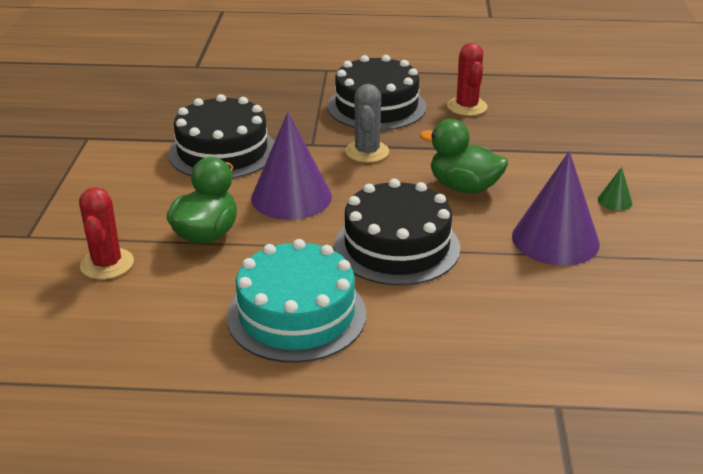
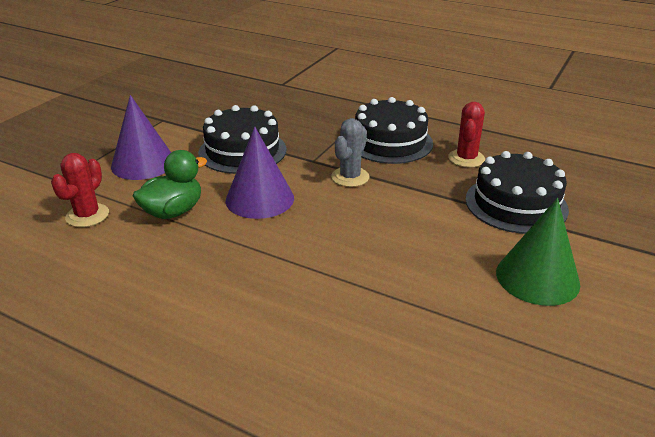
camera: 25 degrees right, 0 degrees up
(296, 315) = (176, 298): turquoise cake -> none
(397, 246) = (304, 263): black cake -> black cake (516, 204)
(464, 187) = (405, 227): green duck -> none
(555, 239) = (449, 298): purple cone -> purple cone (143, 163)
(615, 201) = (537, 277): green cone -> green cone, size x2.40

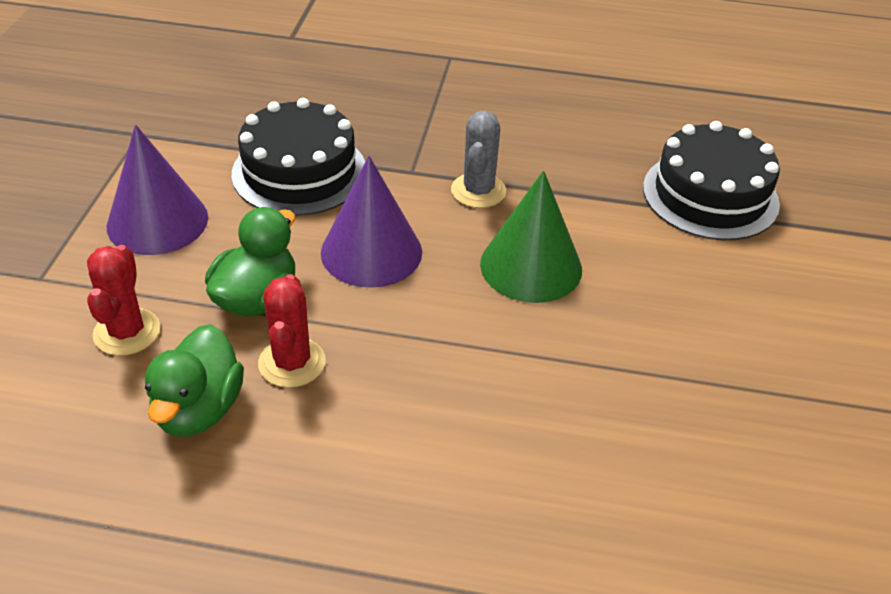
camera: 20 degrees left, 10 degrees up
(100, 263) = (198, 409): none -> green duck
(390, 142) = (503, 121): black cake -> none
(466, 158) = (617, 132): red cactus -> red cactus (292, 363)
(537, 277) = (782, 302): green cone -> green cone (531, 266)

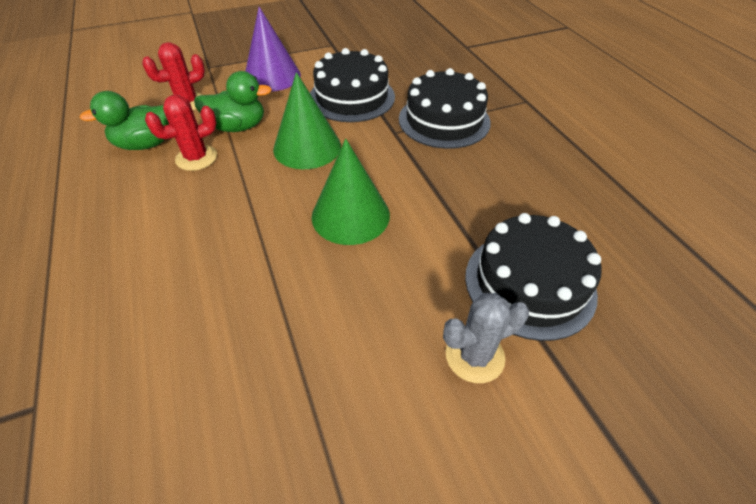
camera: 60 degrees right, 5 degrees up
(371, 252) = (307, 147): purple cone -> green cone
(426, 126) = (444, 120): none -> black cake
(478, 191) = (403, 164): grey cactus -> grey cactus (474, 356)

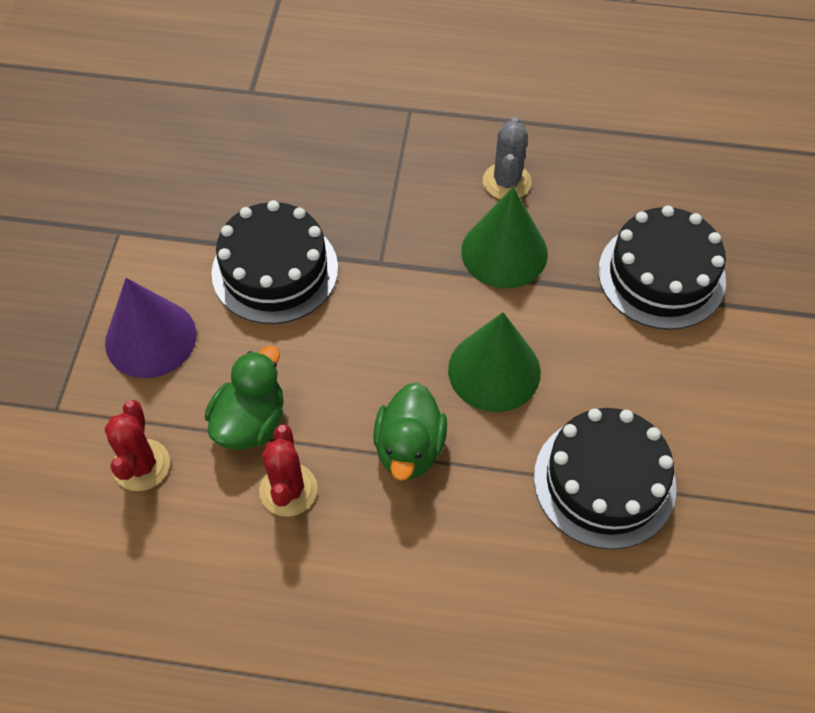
camera: 60 degrees left, 10 degrees up
(146, 144) = (214, 543): green duck -> green duck (409, 448)
(307, 147) = (349, 362): green cone -> green cone (504, 252)
(444, 120) = (391, 204): black cake -> black cake (604, 481)
(474, 356) = (710, 358): grey cactus -> grey cactus (506, 182)

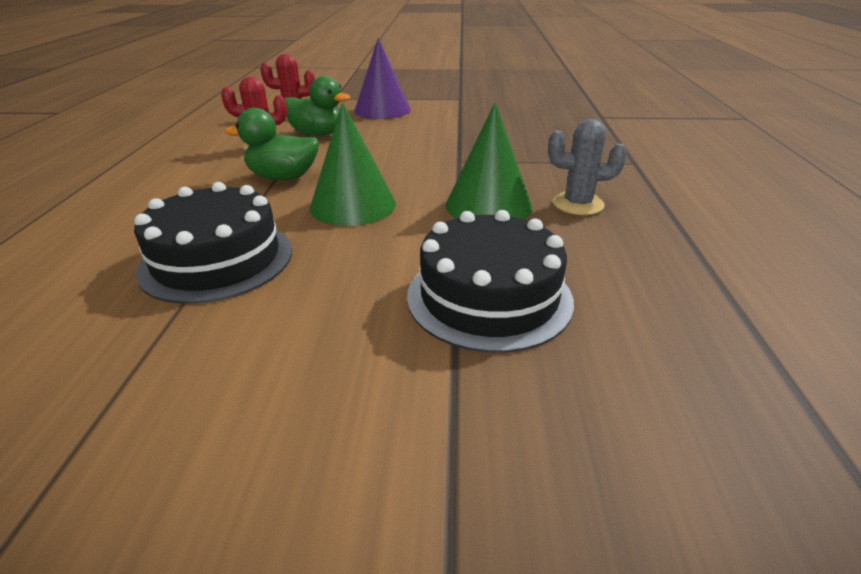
camera: 85 degrees right, 25 degrees down
(275, 270) = (441, 132): black cake -> none

